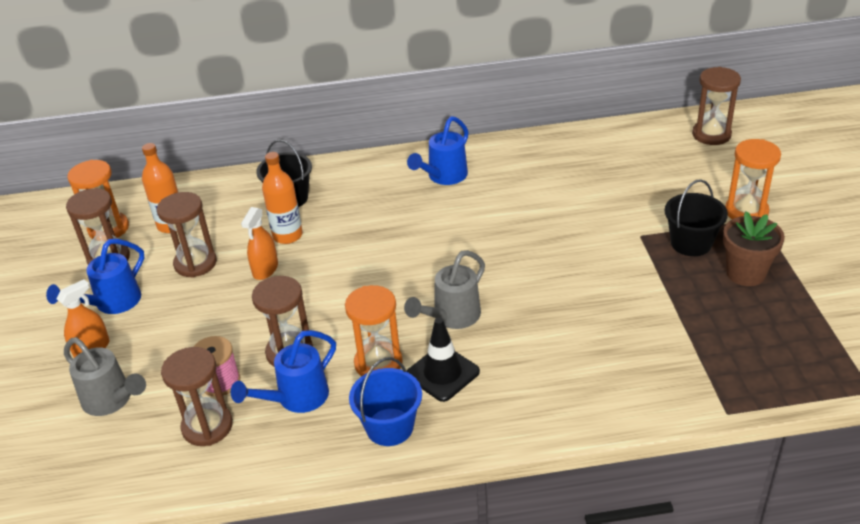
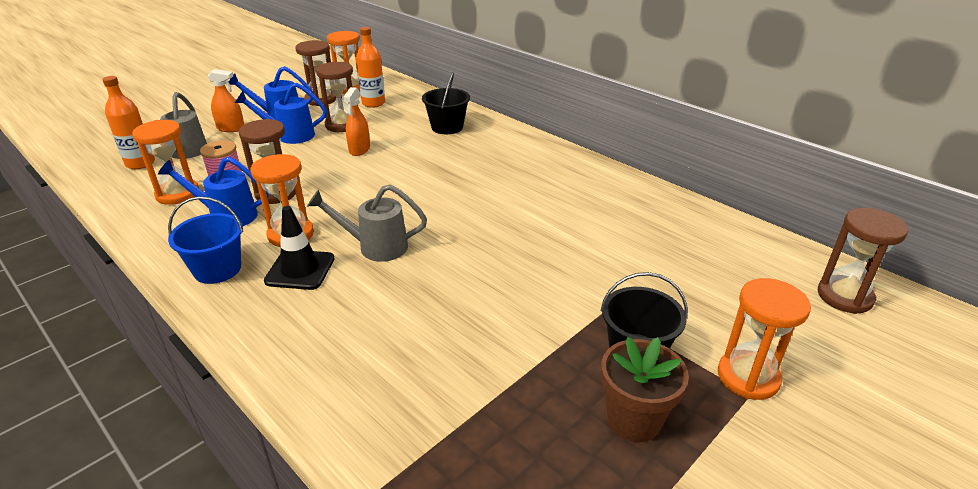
camera: 50 degrees right, 5 degrees down
(207, 426) = (178, 194): brown hourglass -> orange hourglass
(265, 269) = (359, 149): orange spray bottle -> orange spray bottle turned 60 degrees counterclockwise
(287, 235) = (405, 142): orange bottle -> orange bottle (140, 163)
(444, 176) = (552, 173): blue watering can -> blue watering can (290, 135)

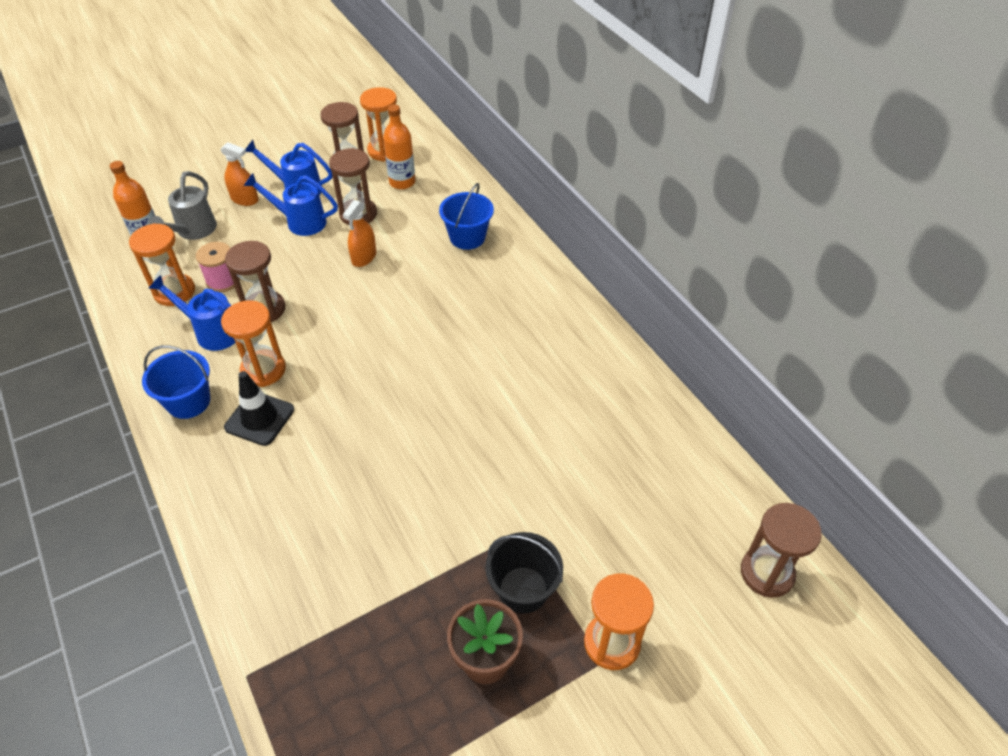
camera: 15 degrees right, 15 degrees up
(376, 247) = (336, 403): grey watering can -> none
(447, 127) = (467, 237): black bucket -> blue bucket

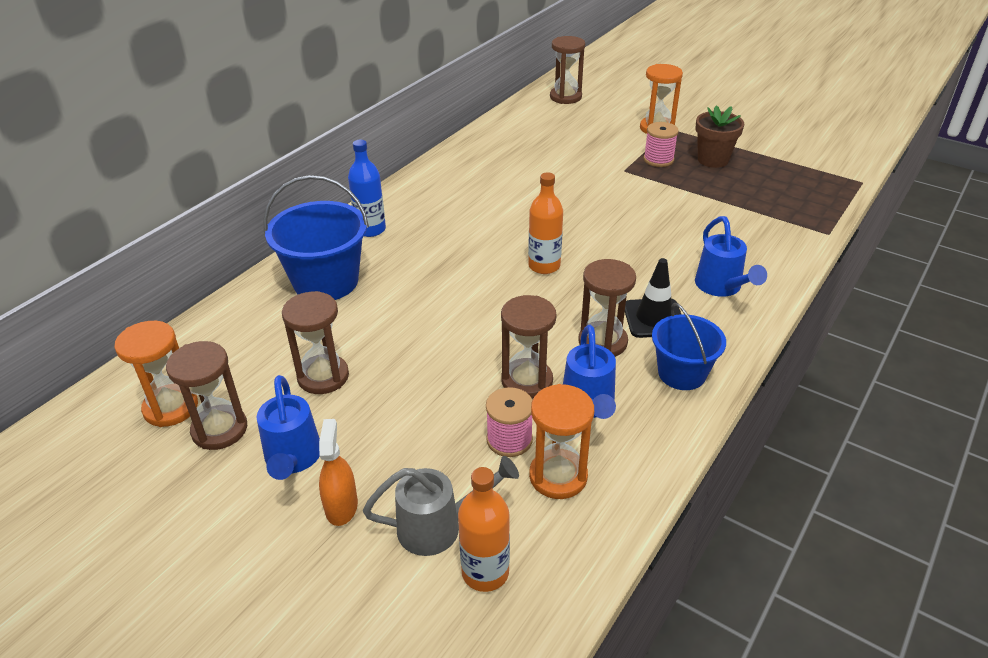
camera: 115 degrees left, 10 degrees down
(263, 370) = (602, 342): orange hourglass -> brown hourglass
(300, 222) = (363, 422): blue watering can -> blue watering can (721, 287)
(364, 257) = (398, 341): orange spray bottle -> none
(402, 182) = (241, 364): orange bottle -> orange bottle (544, 266)
(467, 237) = (326, 282): blue bucket -> blue bucket, size x1.56
(523, 589) = (658, 159): black bucket -> pink spool
(528, 280) = (370, 229): none -> blue bottle

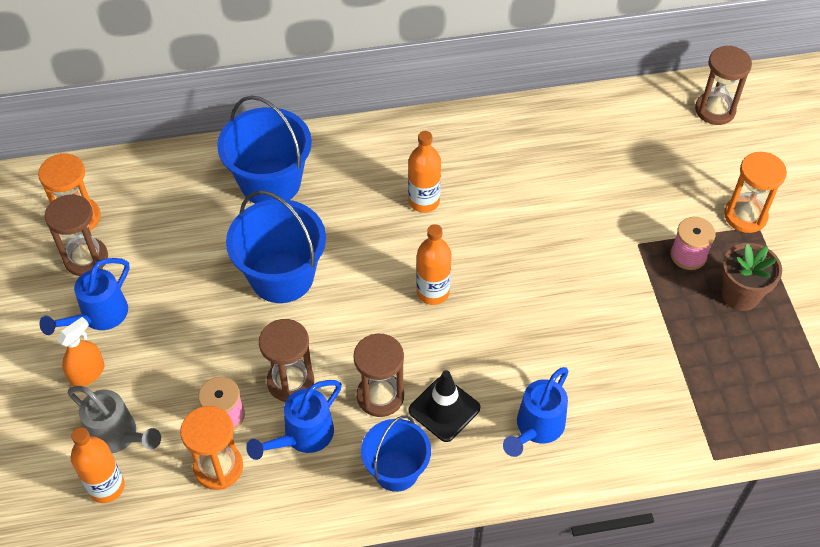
camera: 45 degrees right, 15 degrees up
(323, 376) = (180, 267): brown hourglass -> none
(370, 229) = (356, 153): blue bottle -> none
(420, 327) = (282, 276): none -> blue bucket
(461, 226) = (424, 201): none -> orange bottle

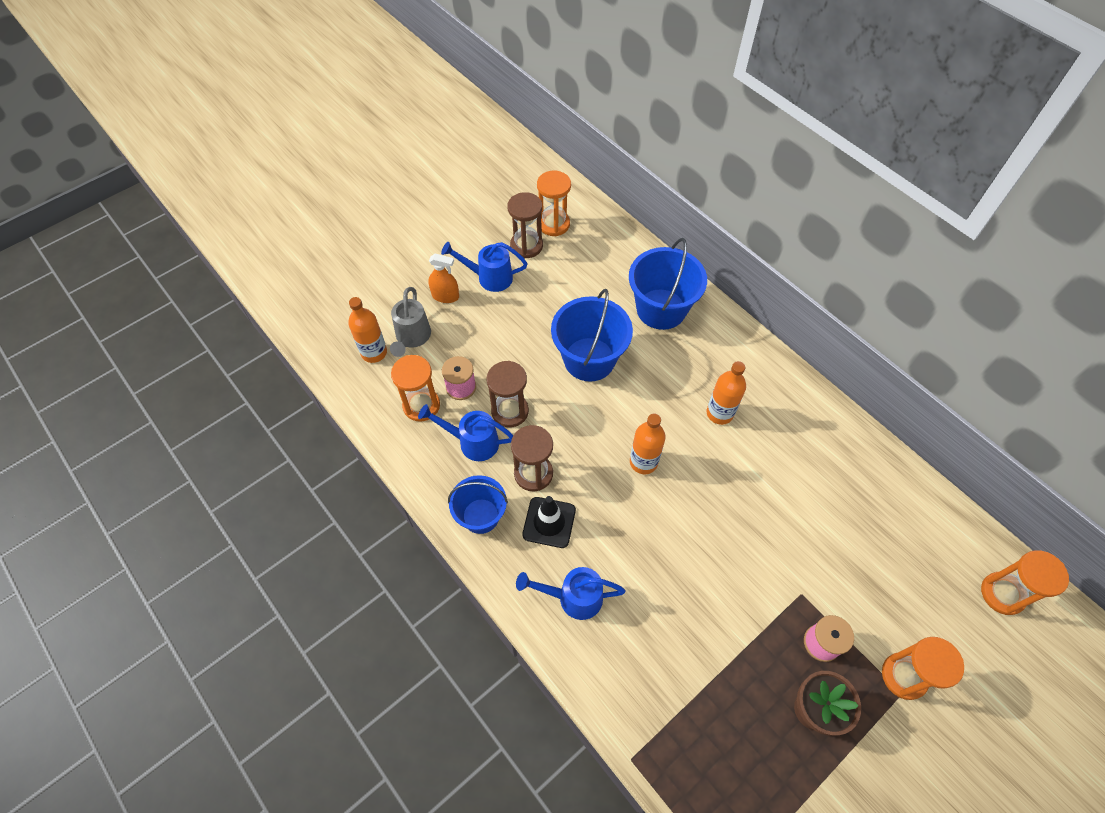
camera: 60 degrees right, 5 degrees up
(715, 110) = (1002, 594): brown hourglass -> orange hourglass

